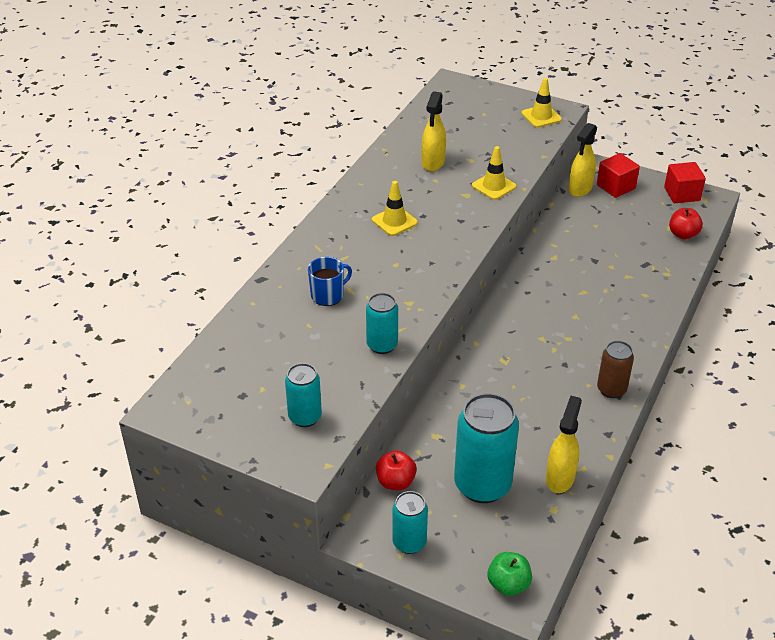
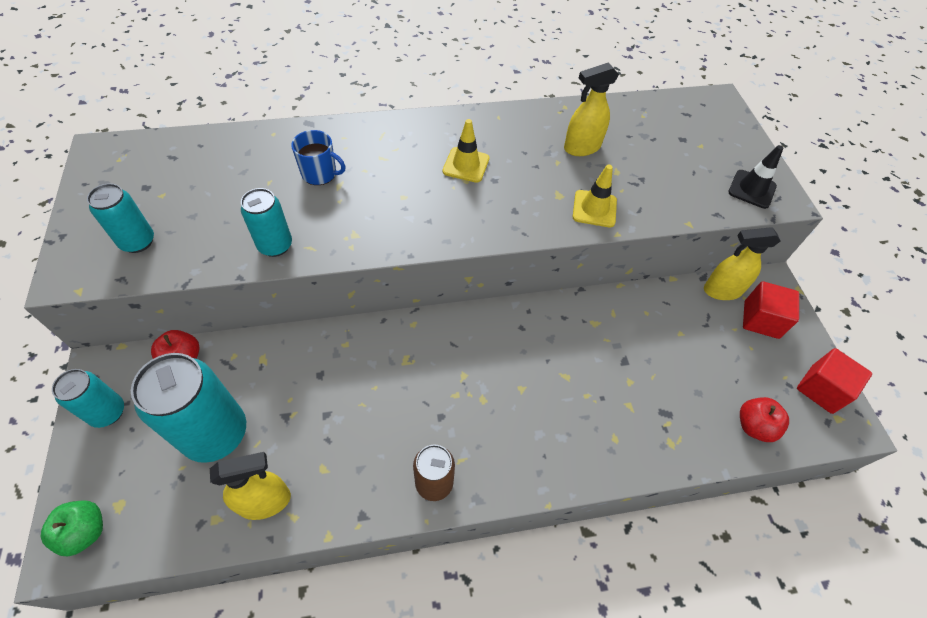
camera: 50 degrees right, 15 degrees up
(541, 116) = (752, 189): yellow traffic cone -> black traffic cone

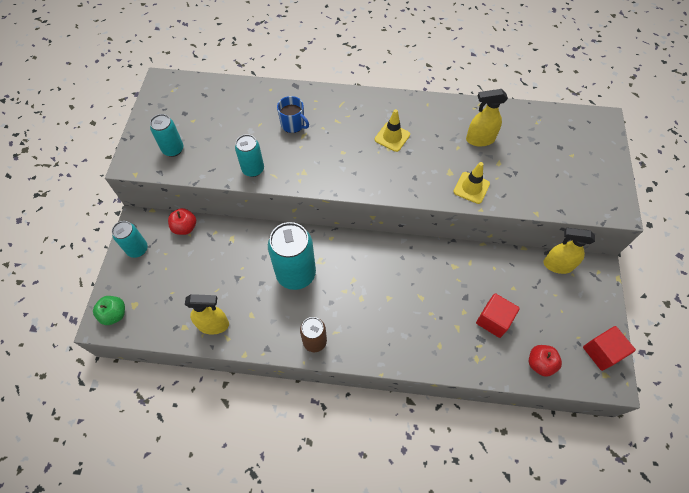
camera: 20 degrees right, 5 degrees up
(216, 433) = (195, 278): turquoise can -> turquoise can (296, 274)
(752, 189) = (596, 197): black traffic cone -> none
(761, 320) = (578, 293): red cube -> red cube (493, 320)

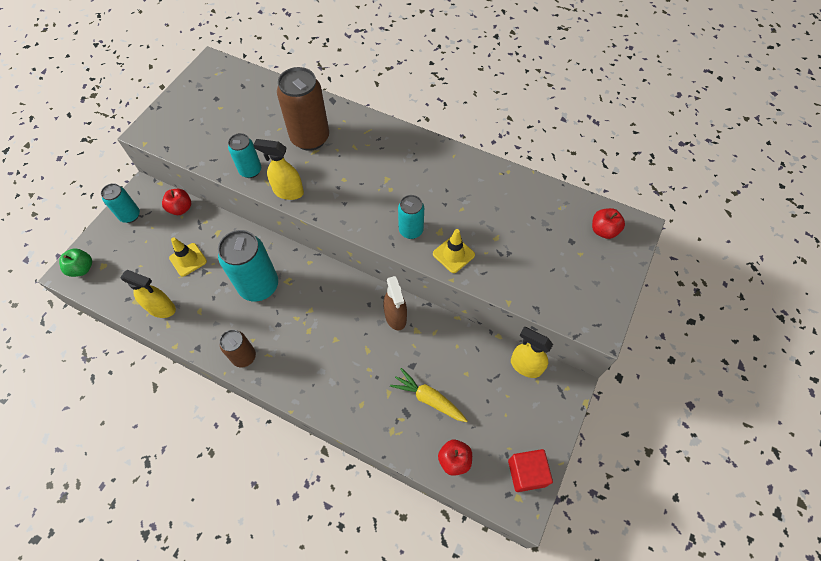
camera: 20 degrees right, 0 degrees up
(173, 149) = (188, 130): turquoise can -> turquoise can (411, 230)
(293, 124) = (310, 138): blue mug -> brown can
(392, 137) = (400, 178): yellow traffic cone -> yellow traffic cone (188, 260)
(431, 260) = (395, 317): none -> brown spray bottle
(479, 139) = (488, 207): yellow spray bottle -> yellow spray bottle (288, 192)
(493, 320) = (428, 398): red cube -> yellow carrot
(580, 131) = (603, 230): none -> red apple

